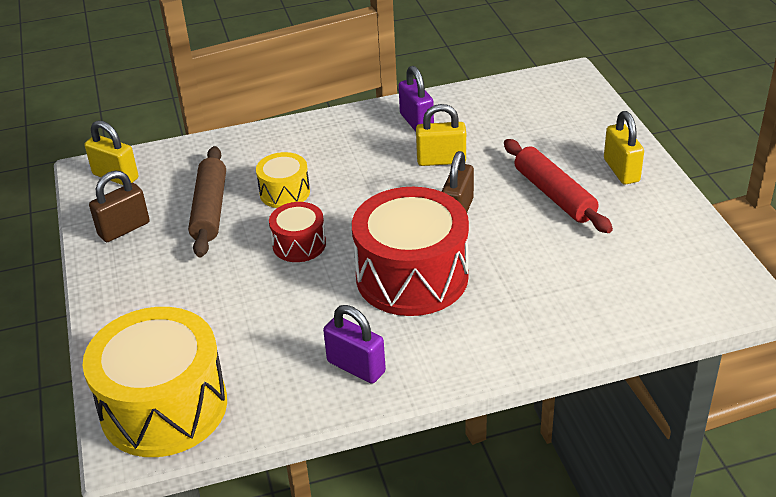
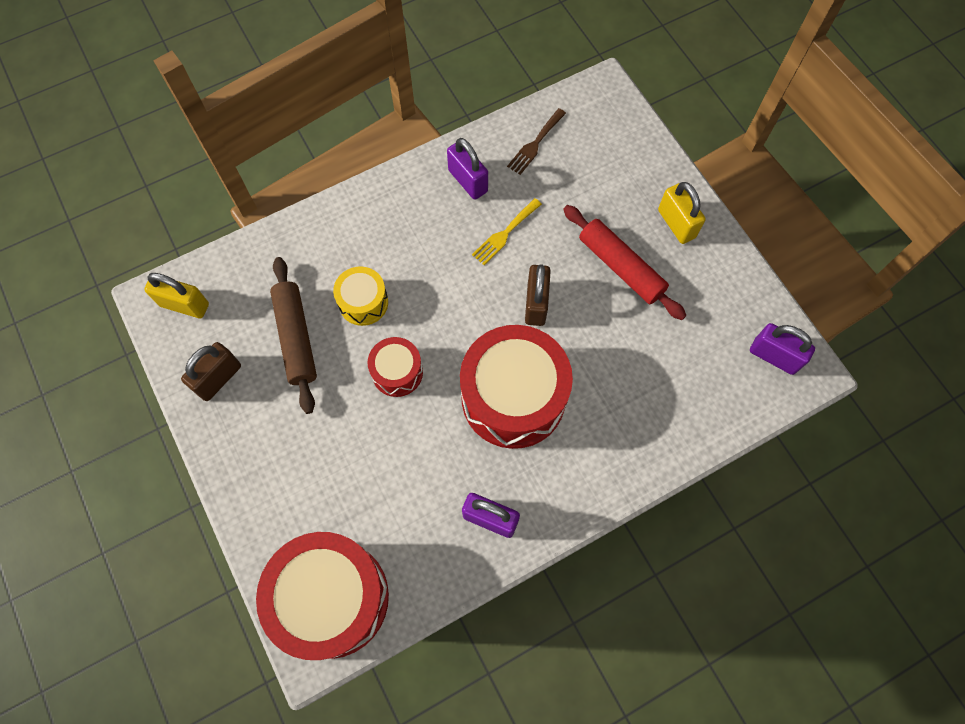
camera: 15 degrees left, 30 degrees up
(164, 407) = (332, 598): yellow drum -> red drum
(441, 160) = (504, 234): yellow padlock -> yellow fork
(491, 104) = (535, 144): none -> brown fork
(708, 278) = (774, 356): none -> purple padlock

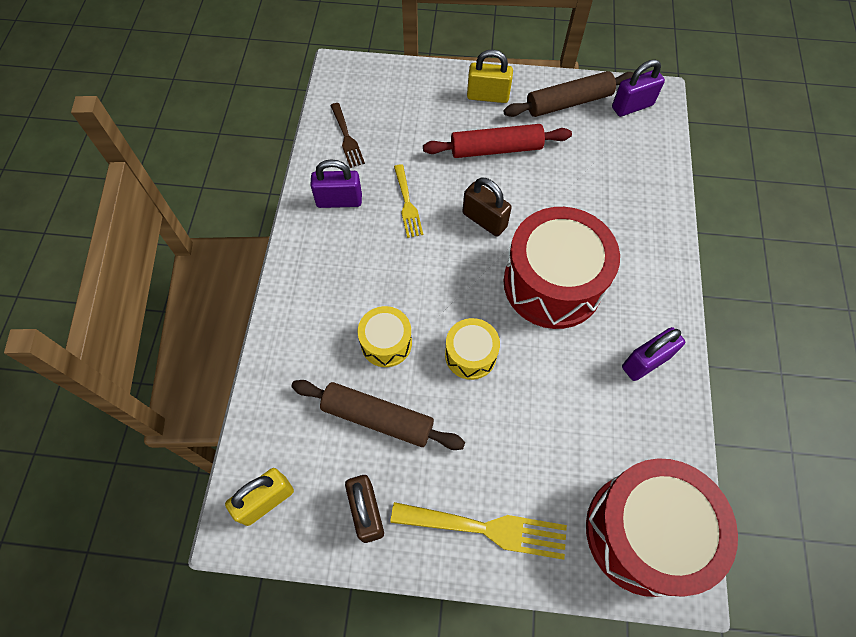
camera: 55 degrees left, 5 degrees down
(259, 473) = (487, 529): none -> yellow fork
(397, 372) = (470, 355): red drum -> yellow drum
(729, 297) = (568, 102): none -> brown rolling pin

